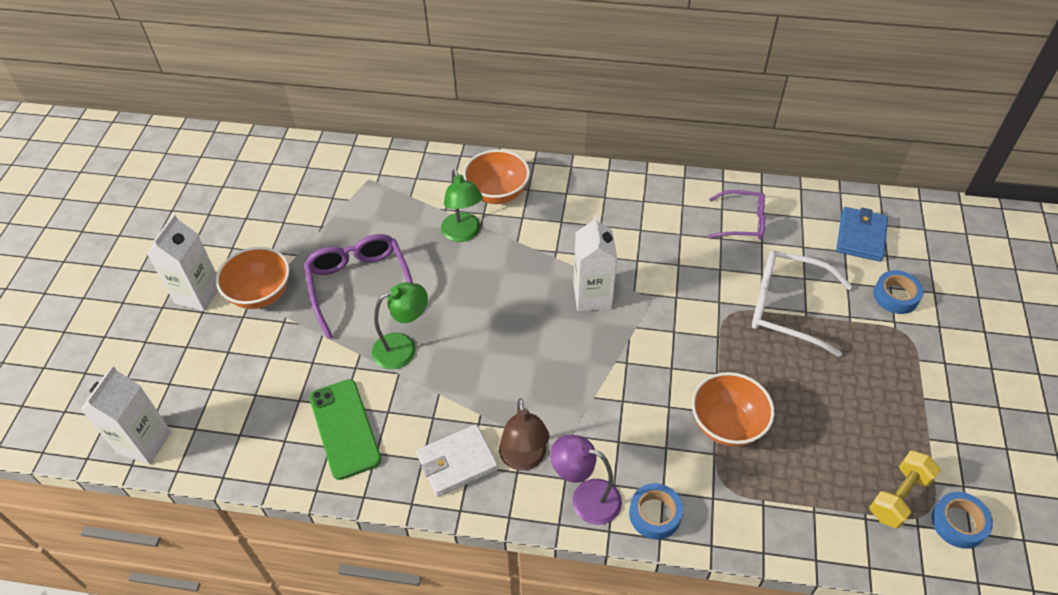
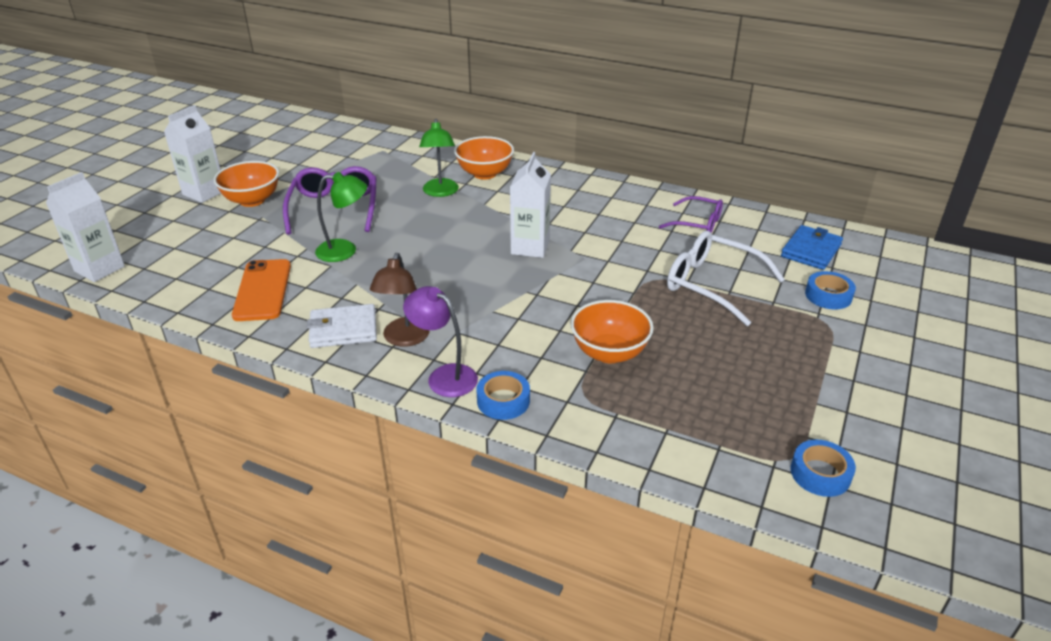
camera: 15 degrees right, 15 degrees down
(345, 428) = (263, 290): green phone -> orange phone
(899, 497) = (762, 439): yellow dumbbell -> none

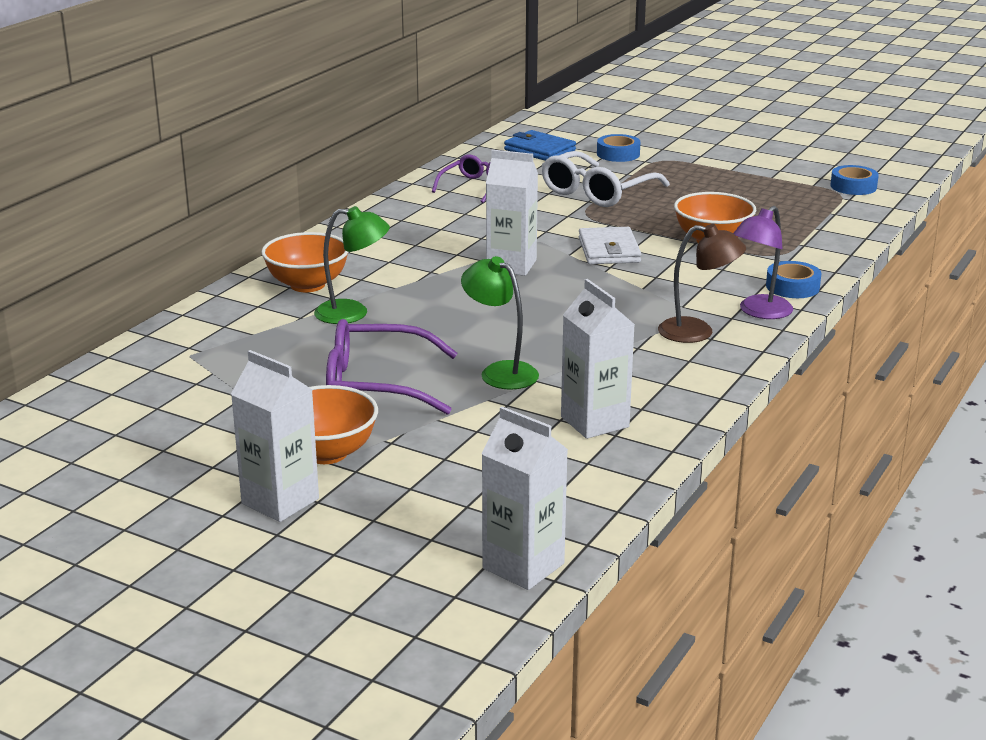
camera: 85 degrees left, 10 degrees down
(263, 290) = (594, 422): orange phone -> white carton
(343, 329) = (681, 365): white wallet -> white wallet (609, 250)
(345, 250) = (500, 372): green lamp -> green lamp turned 45 degrees counterclockwise

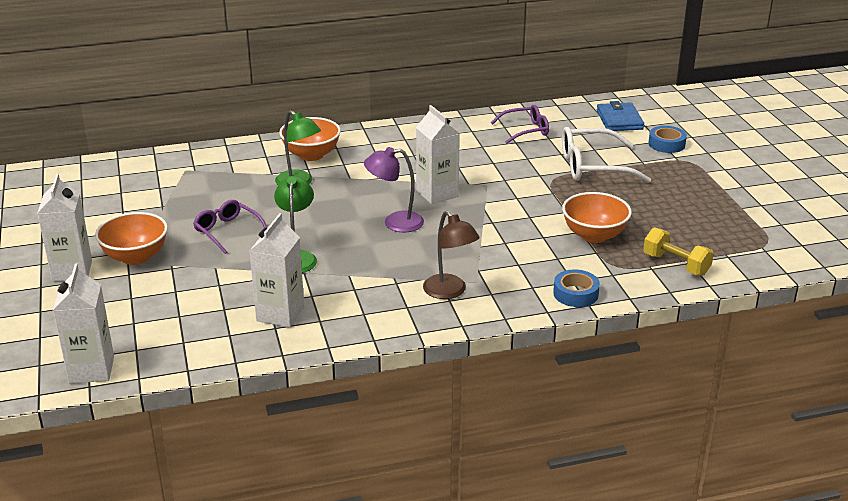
camera: 45 degrees right, 5 degrees up
(375, 384) = (227, 231): purple glasses -> purple glasses, size x0.64
(609, 250) = (514, 211): white wallet -> none
(759, 312) = (516, 299): purple lamp -> purple lamp (395, 222)
(814, 234) = (676, 264): none -> yellow dumbbell
(853, 186) = (791, 242): blue tape -> none

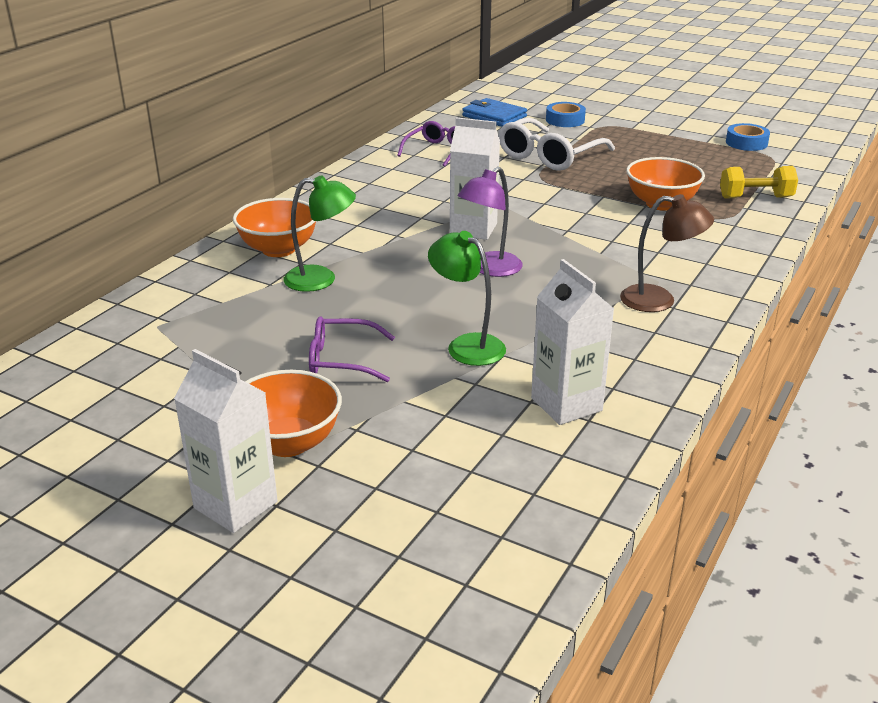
camera: 45 degrees left, 0 degrees up
(91, 370) = (501, 594): white carton -> none
(575, 294) = (744, 251): blue tape -> blue tape (746, 143)

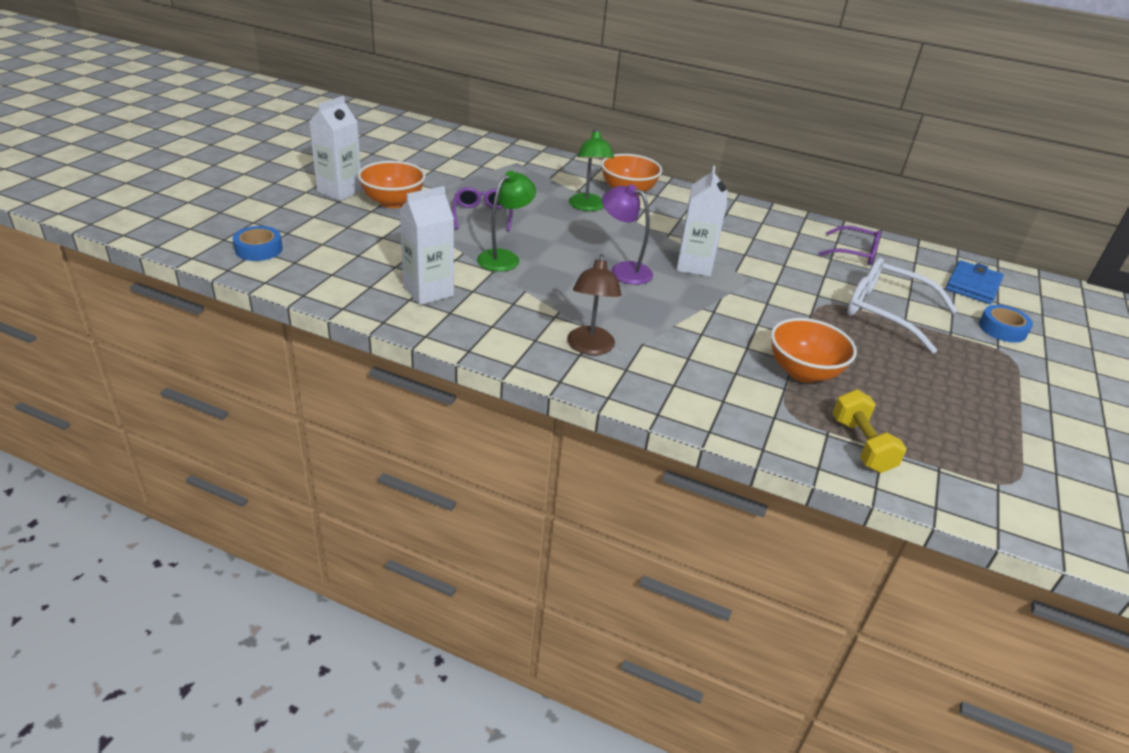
camera: 80 degrees right, 5 degrees up
(746, 143) = (1047, 467): blue tape -> blue tape (259, 249)

